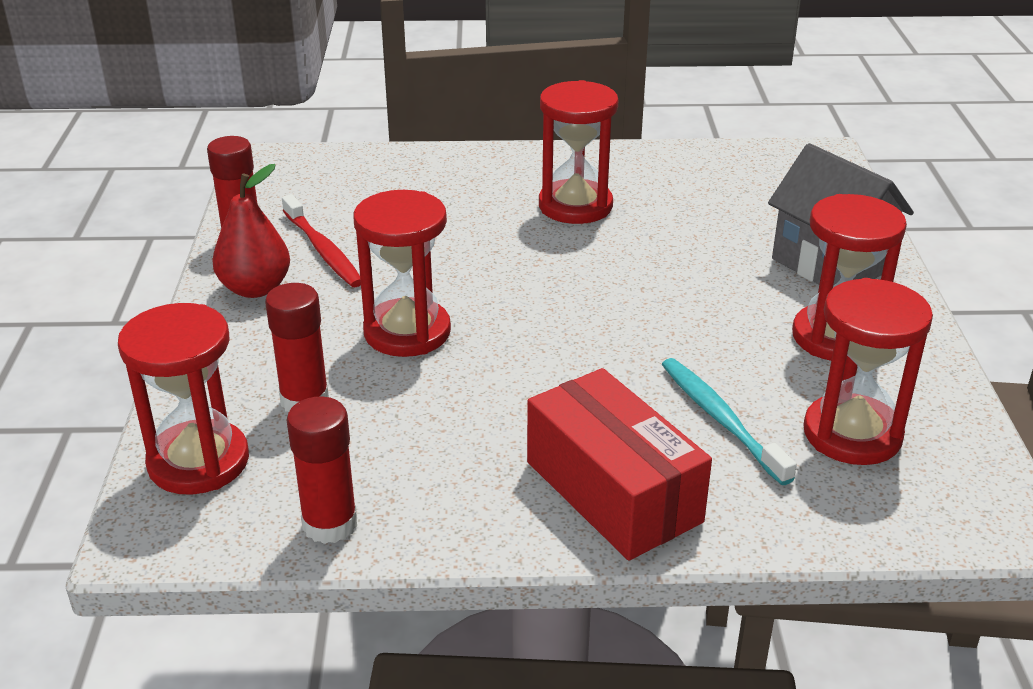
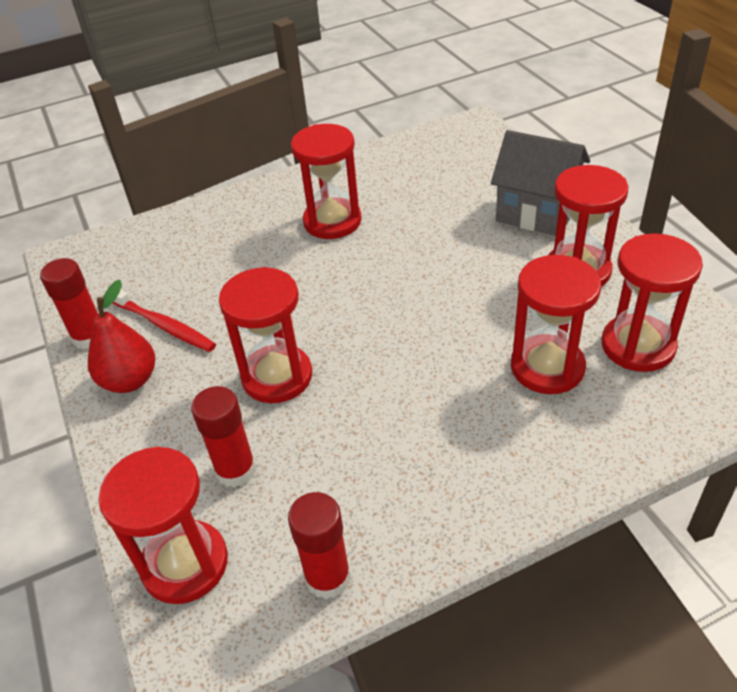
camera: 20 degrees left, 10 degrees up
(612, 492) = (514, 459): red box -> none
(721, 419) = (547, 367): turquoise toothbrush -> red hourglass

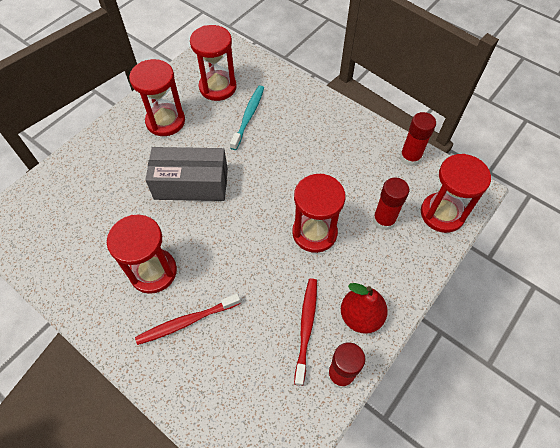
camera: 120 degrees left, 15 degrees up
(253, 235) = (186, 322): none -> red toothbrush
(441, 274) = (191, 184): none -> grey box
(536, 213) = (112, 153): grey house -> none
(547, 367) = (248, 116): red hourglass -> turquoise toothbrush

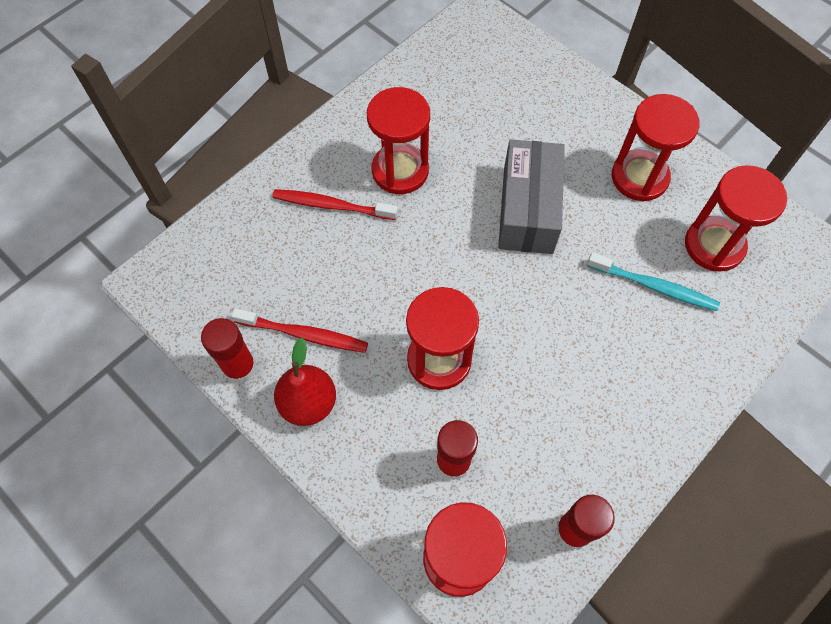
camera: 95 degrees right, 5 degrees up
(186, 322) = (332, 206): red toothbrush -> red toothbrush turned 60 degrees counterclockwise

